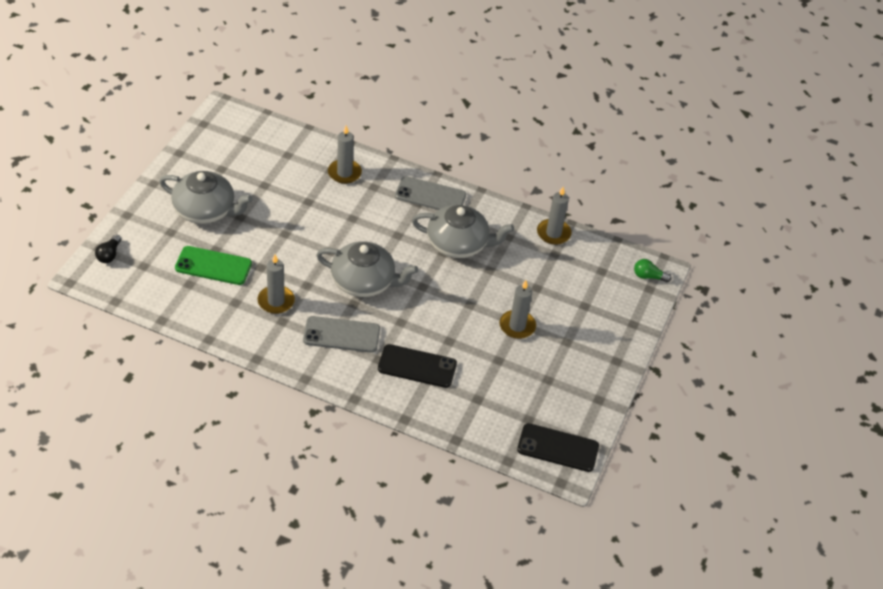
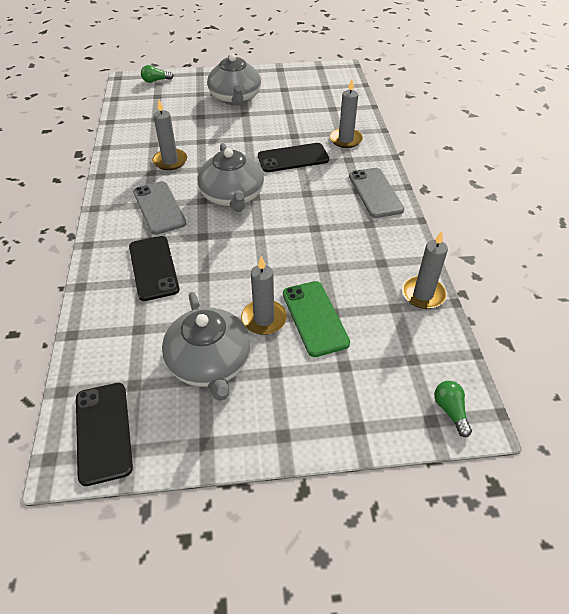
camera: 65 degrees right, 0 degrees up
(109, 255) = (156, 81): black light bulb -> green light bulb
(213, 266) = (182, 121): green phone -> green phone (315, 318)
(342, 219) = (293, 158): none -> black phone
(458, 244) = (335, 233): grey teapot -> grey teapot (210, 363)

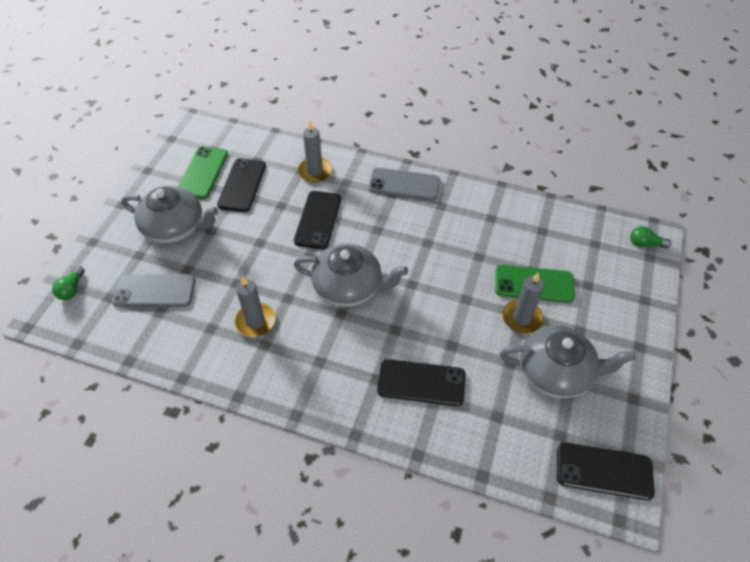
camera: 65 degrees left, 5 degrees up
(159, 208) = (331, 353): grey phone -> grey phone (154, 291)
(297, 91) = (203, 173): none -> green phone
(299, 111) = (242, 185): none -> black phone
(423, 294) = (536, 209): grey candle -> none

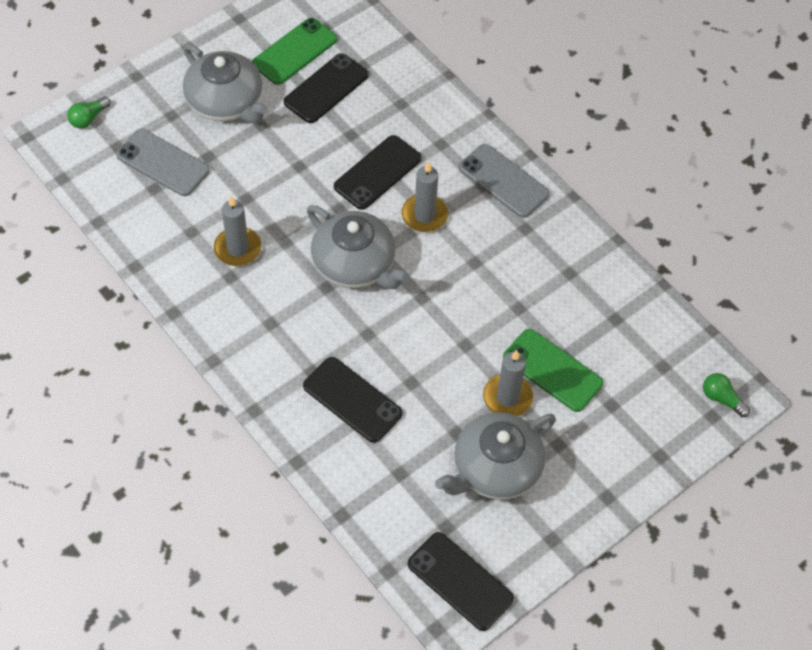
camera: 30 degrees right, 5 degrees up
(315, 171) = (416, 113): grey candle -> grey candle (424, 215)
(556, 372) = (495, 468): grey teapot -> grey teapot turned 105 degrees clockwise

